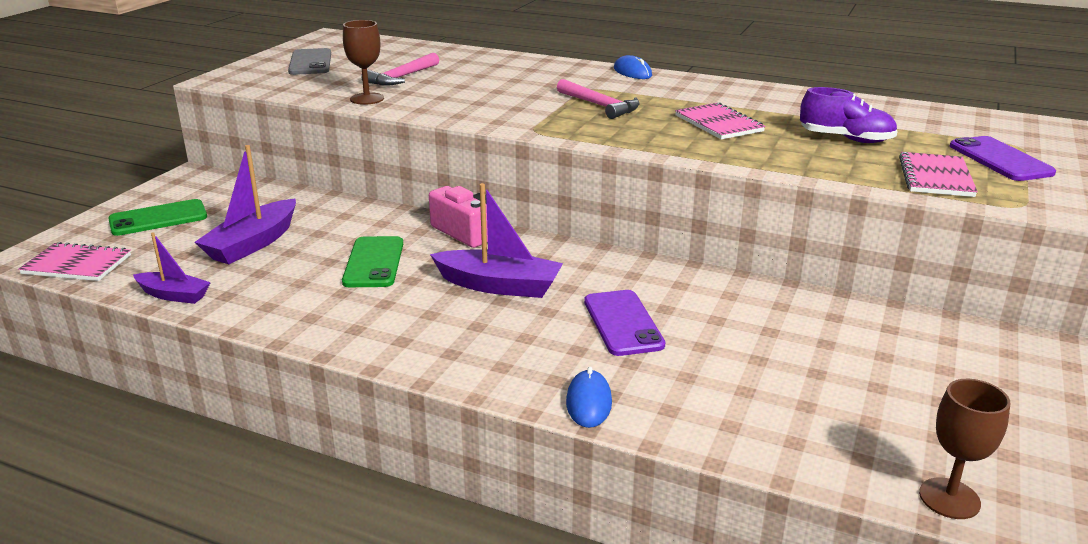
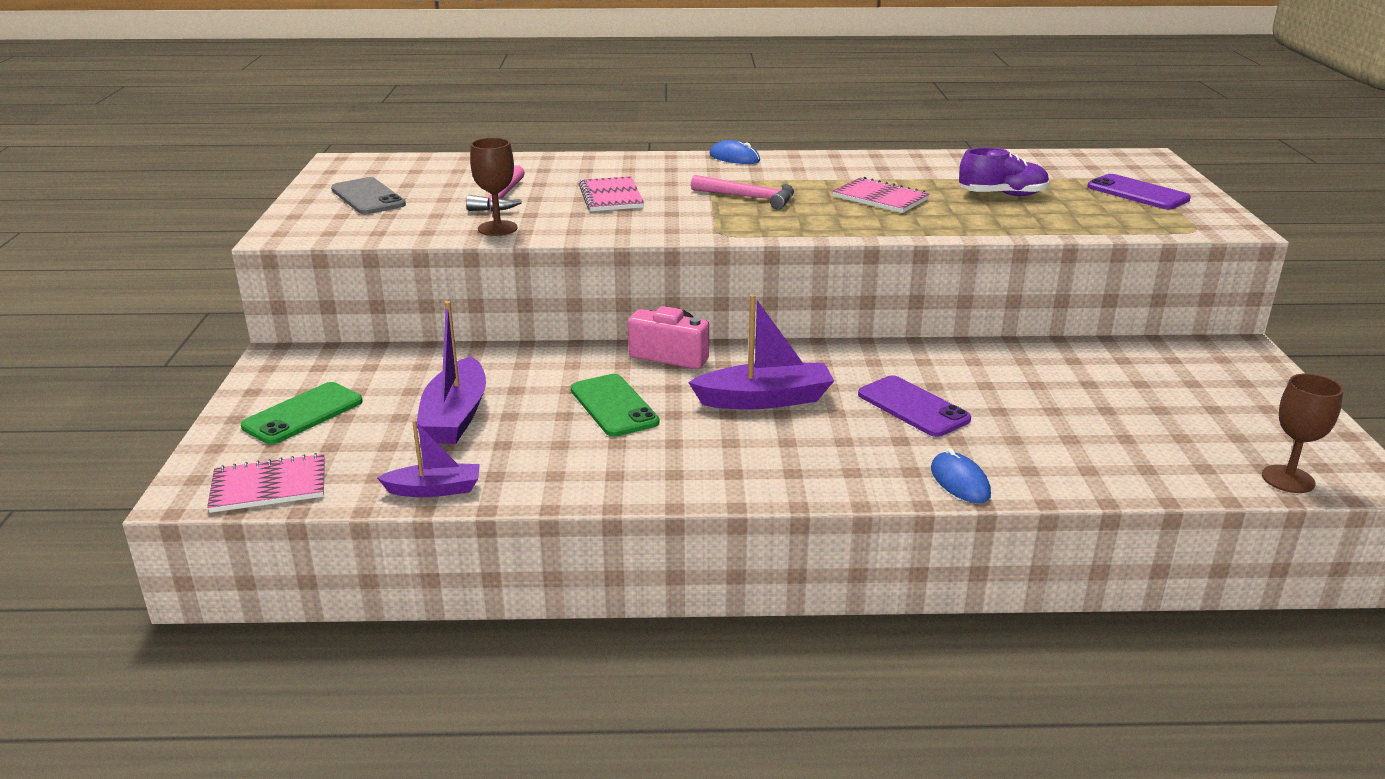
camera: 25 degrees left, 0 degrees up
(935, 177) = (1109, 217): pink notebook -> pink notebook (611, 197)

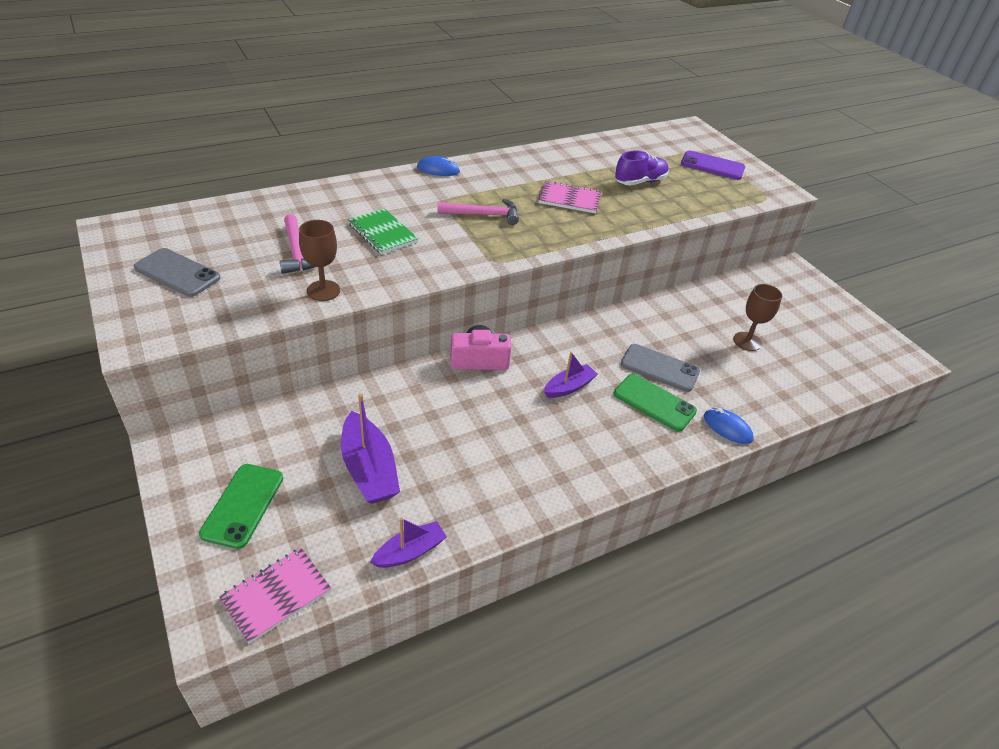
camera: 30 degrees left, 15 degrees up
(611, 197) = (382, 233): pink notebook -> green notebook
(614, 406) = (476, 423): green phone -> green phone (654, 402)
(765, 400) = (569, 387): purple boat -> purple boat, size x0.62
(913, 407) = (659, 368): purple phone -> grey phone
(1288, 479) = (877, 372): brown goblet -> brown goblet (747, 341)

